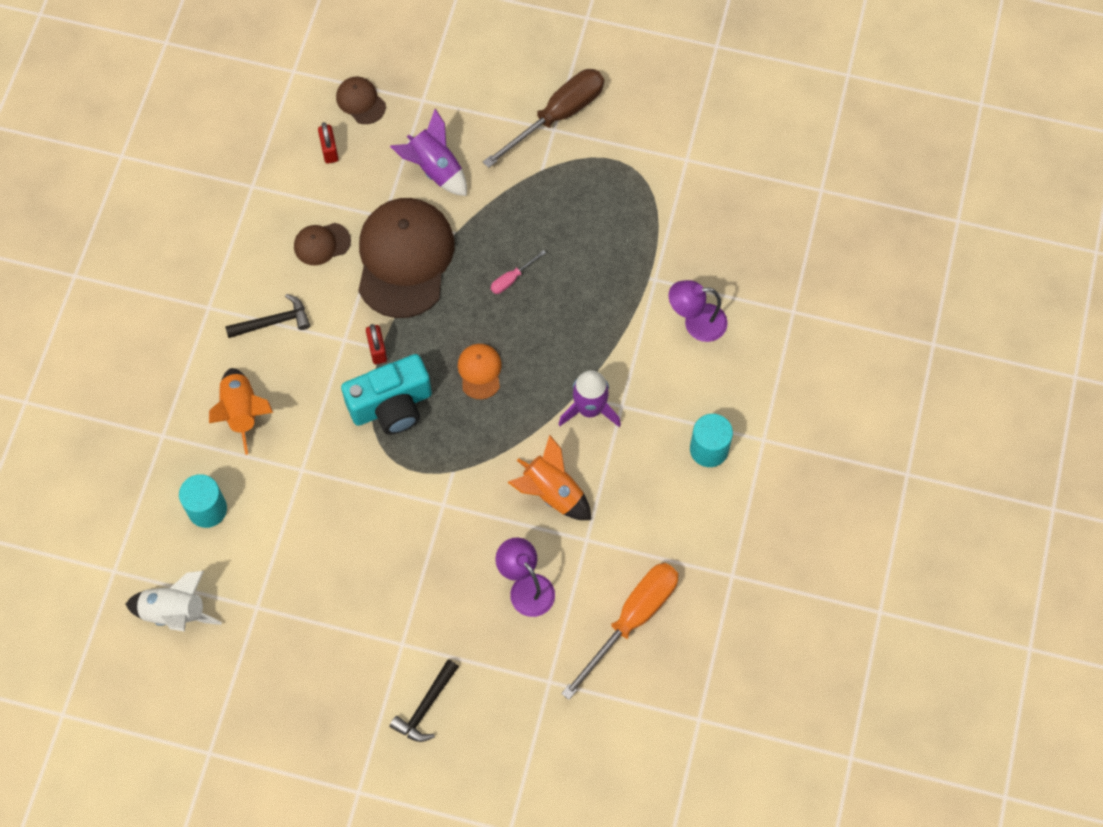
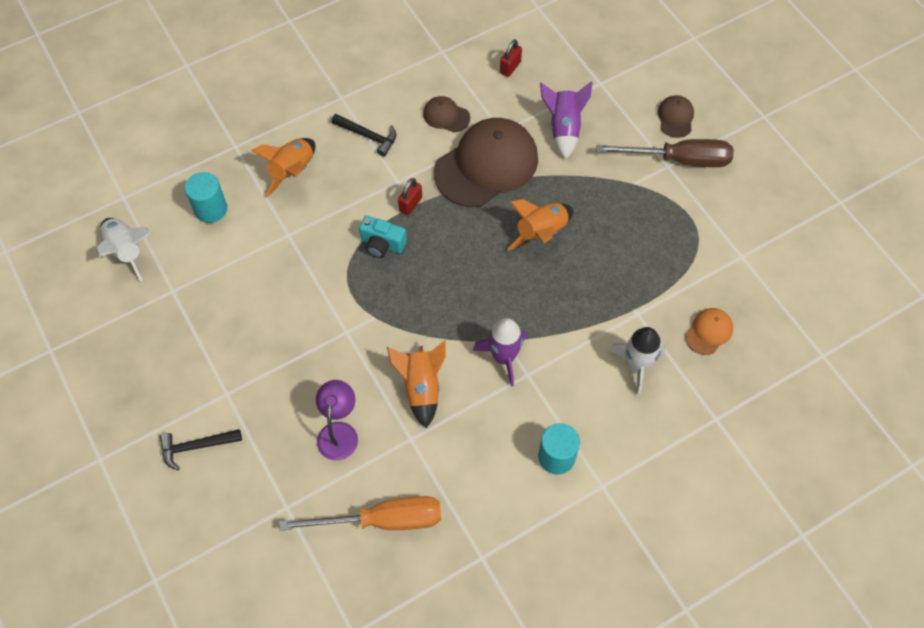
camera: 45 degrees right, 5 degrees down
(361, 101) = (560, 54): brown cap -> brown cap (675, 117)
(391, 405) = (382, 244): turquoise camera -> turquoise camera, size x0.61
(480, 371) = (458, 271): orange cap -> orange cap (709, 332)
(512, 279) = (541, 233): pink screwdriver -> orange rocket
(696, 323) = (636, 366): purple lamp -> white rocket

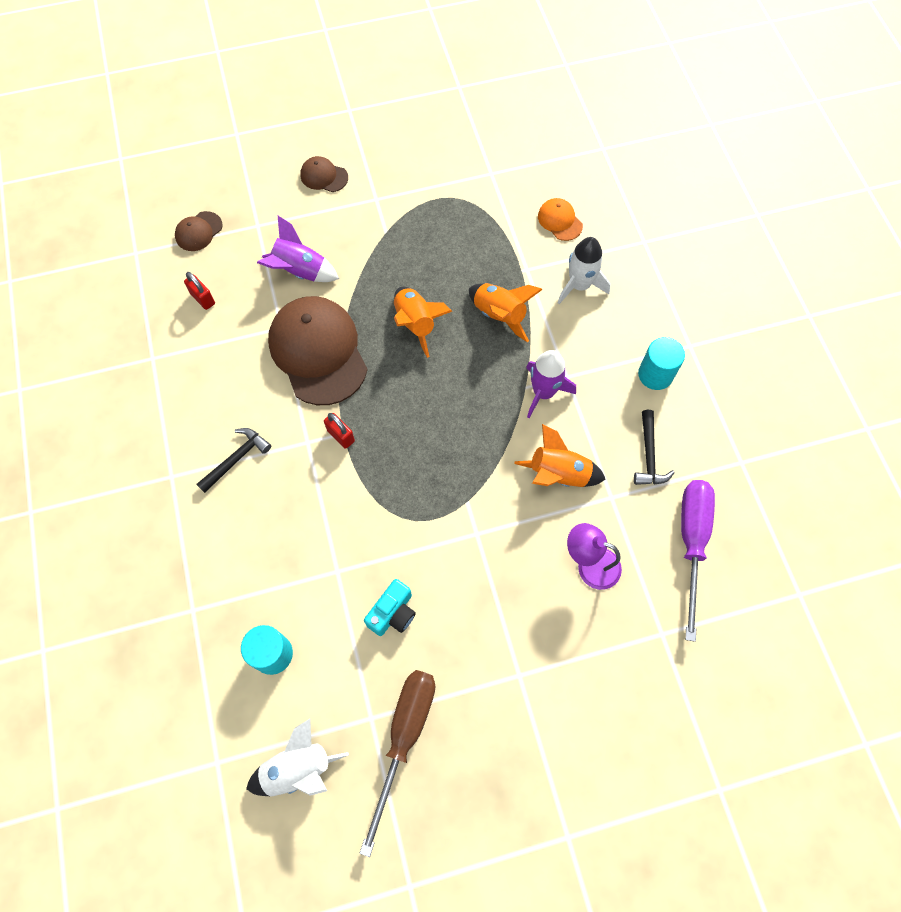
camera: 75 degrees left, 5 degrees up
(196, 447) = (575, 720): black hammer -> black hammer (649, 455)
(292, 172) = (254, 550): orange rocket -> orange rocket (499, 315)
(382, 244) = (381, 475): turquoise camera -> turquoise camera (393, 613)
(382, 520) = (691, 543): orange screwdriver -> purple screwdriver
(446, 116) = (241, 374): brown cap -> brown cap (199, 231)
(679, 160) = (372, 188): brown screwdriver -> brown screwdriver (404, 738)

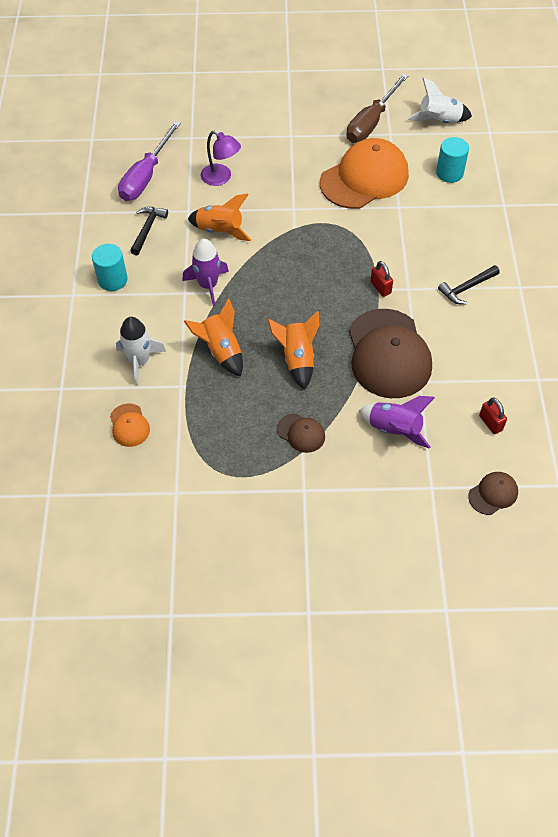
camera: 165 degrees left, 10 degrees down
(324, 176) = (353, 529): brown cap -> brown cap (301, 433)
(393, 613) = (364, 178): turquoise camera -> orange cap

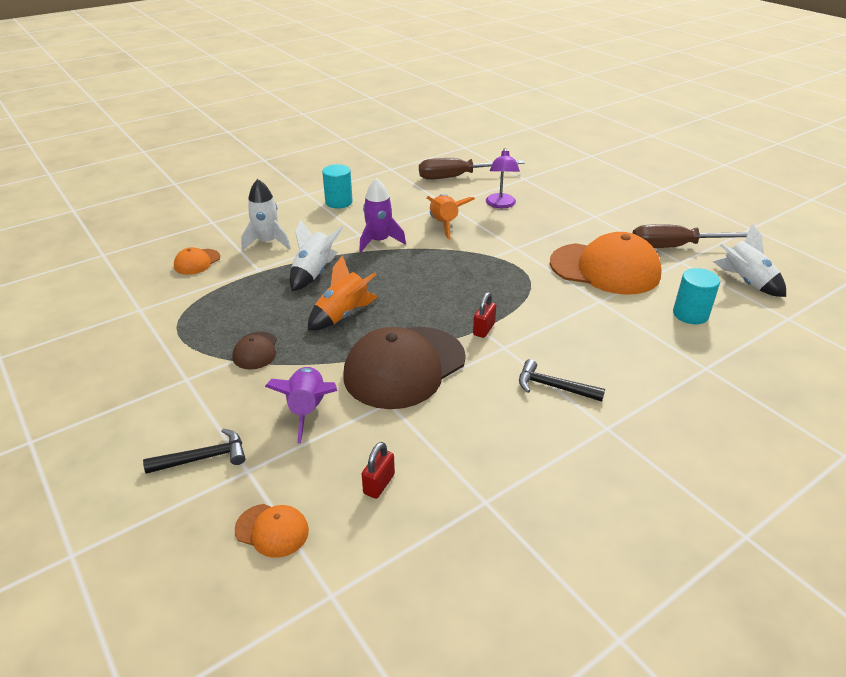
camera: 55 degrees right, 20 degrees down
(146, 176) = (458, 177): purple screwdriver -> brown screwdriver
(147, 229) = (406, 196): black hammer -> black hammer (204, 458)
(221, 351) = (314, 273): orange rocket -> white rocket
(493, 494) = (272, 530): brown cap -> orange cap

